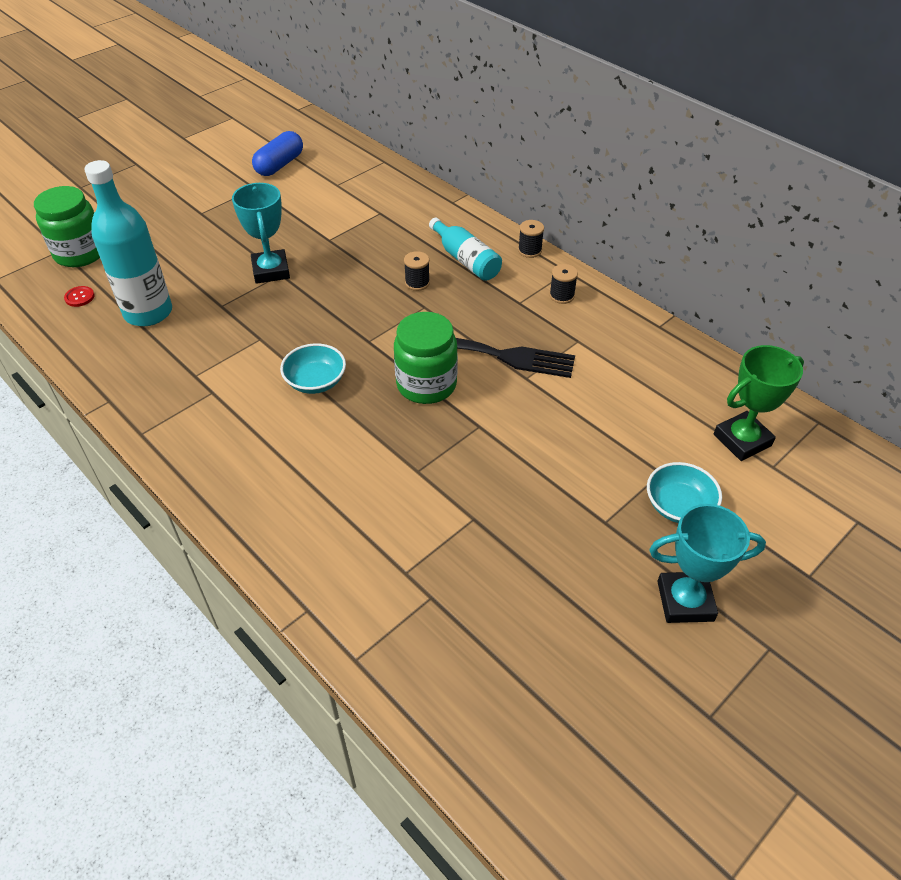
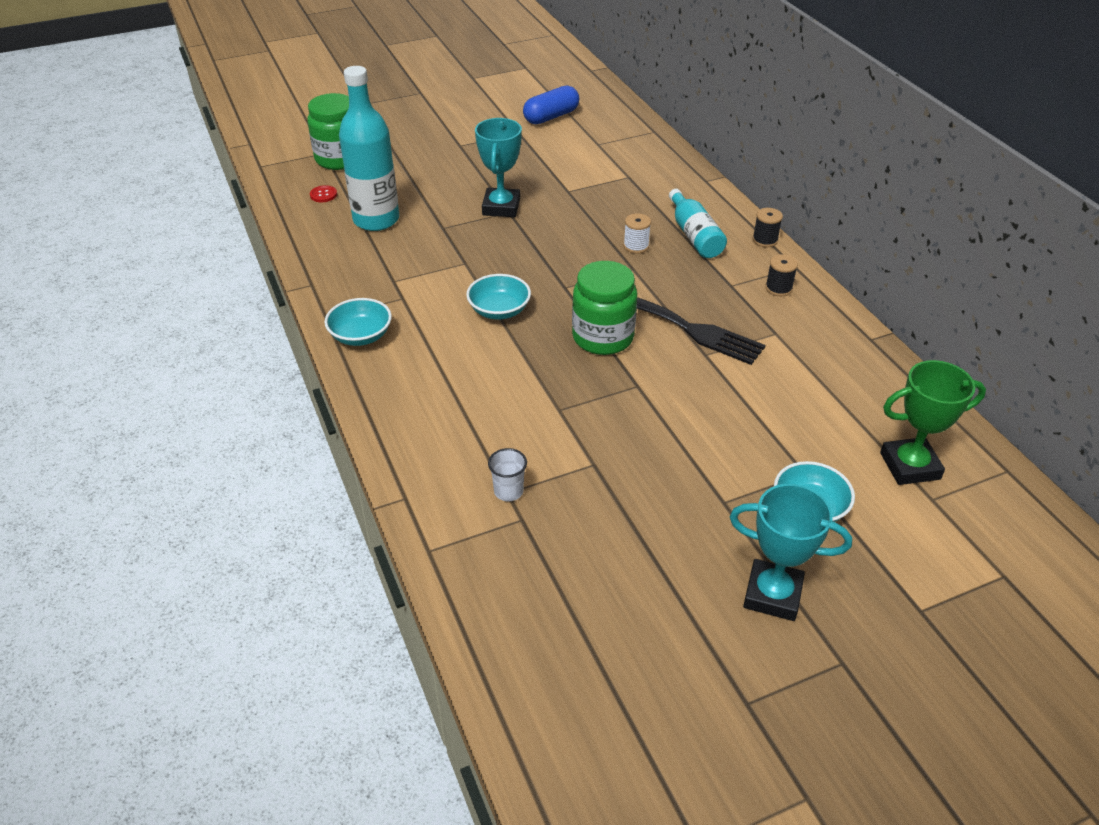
camera: 20 degrees right, 5 degrees down
(186, 445) = (361, 336): none -> turquoise bowl
(406, 571) = (508, 491): none -> white cup
(417, 283) = (636, 246): black spool -> white spool

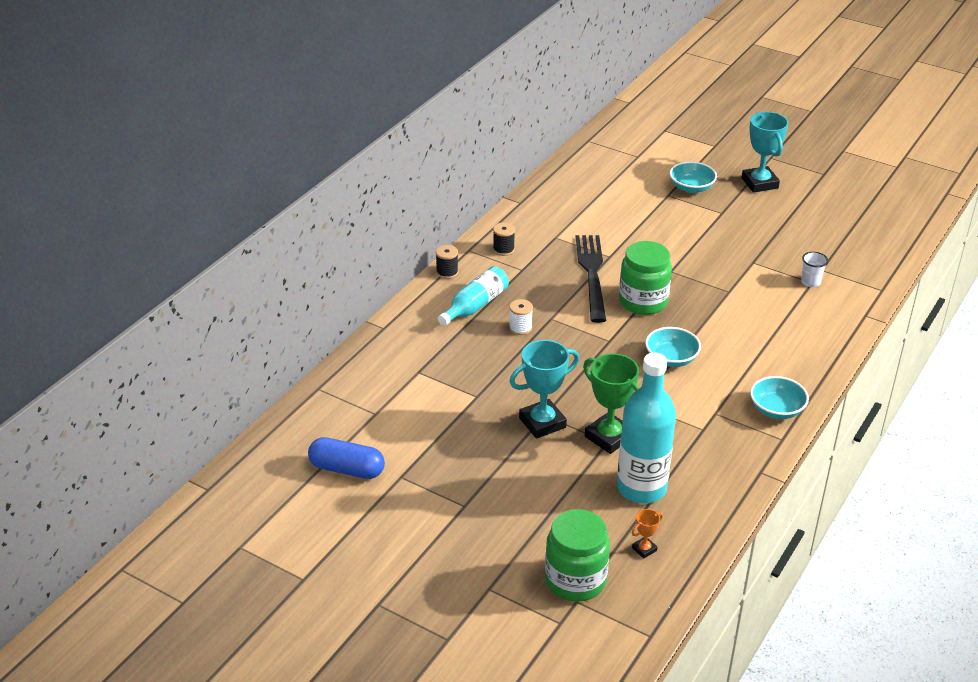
camera: 125 degrees left, 5 degrees down
(323, 195) = (644, 549): red button -> orange trophy
(910, 466) = (621, 167): green trophy -> green trophy (609, 437)

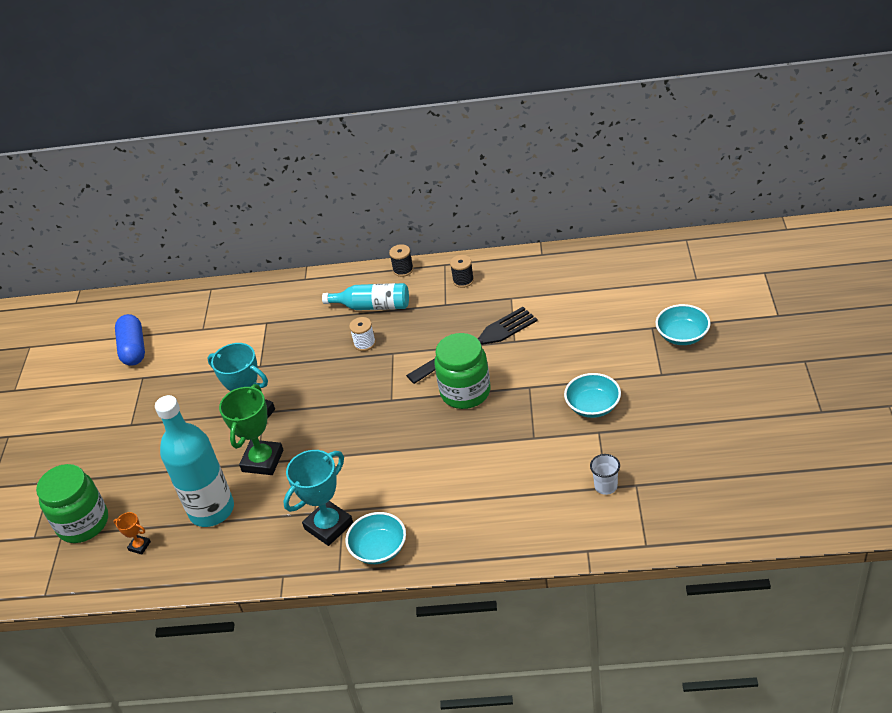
camera: 65 degrees right, 5 degrees up
(671, 358) = (397, 448): turquoise bowl -> turquoise bowl (593, 406)
(759, 183) = (745, 375): turquoise trophy -> turquoise trophy (328, 526)

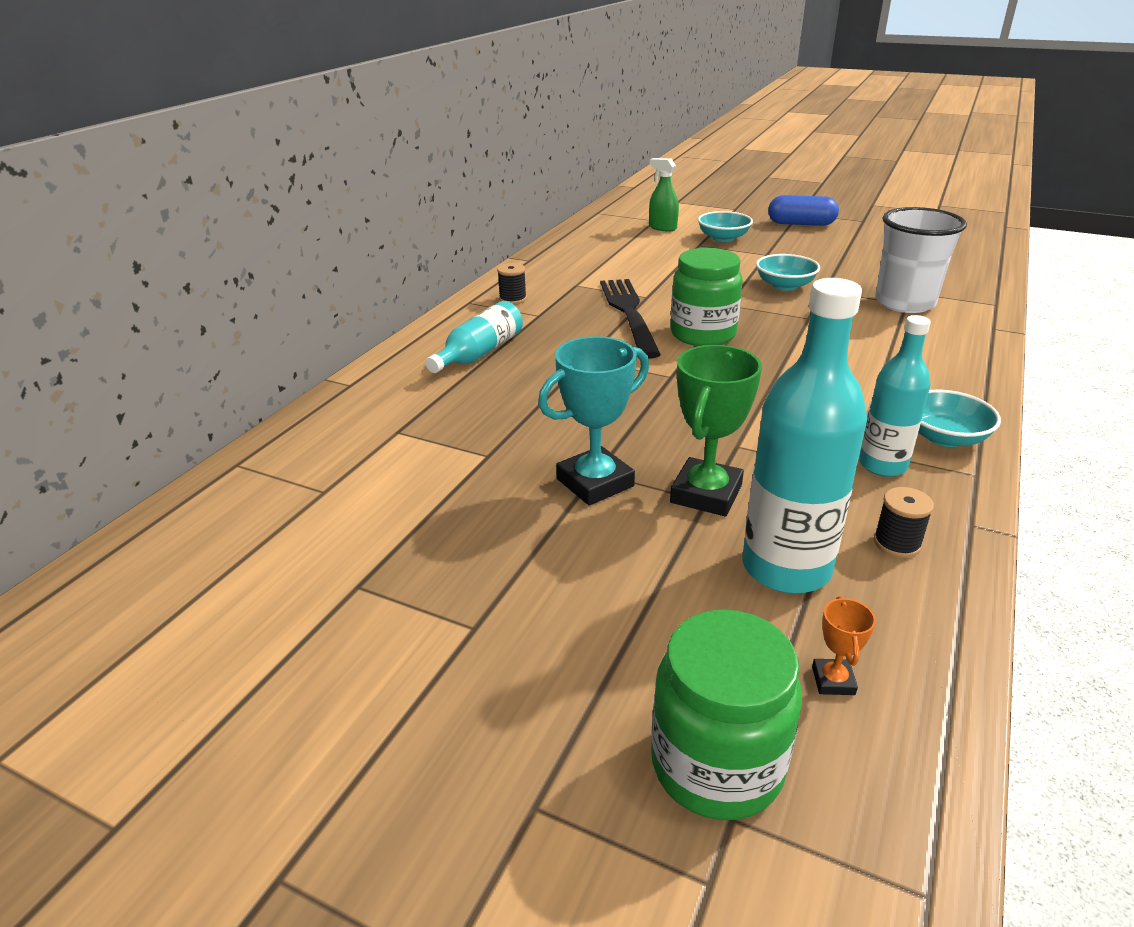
camera: 70 degrees left, 10 degrees down
(134, 349) = (260, 582): blue capsule -> blue capsule (801, 224)
(139, 546) = (833, 681): orange trophy -> orange trophy turned 45 degrees counterclockwise
(262, 461) = (706, 494): green trophy -> green trophy turned 75 degrees clockwise
(328, 526) = (882, 465): turquoise trophy -> turquoise bottle
(364, 343) = (544, 371): white spool -> none
(403, 270) = (440, 324): black spool -> black spool (897, 543)
(605, 486) = (904, 303): white cup -> white cup, size x2.31
(679, 291) = (662, 227): none -> green spray bottle

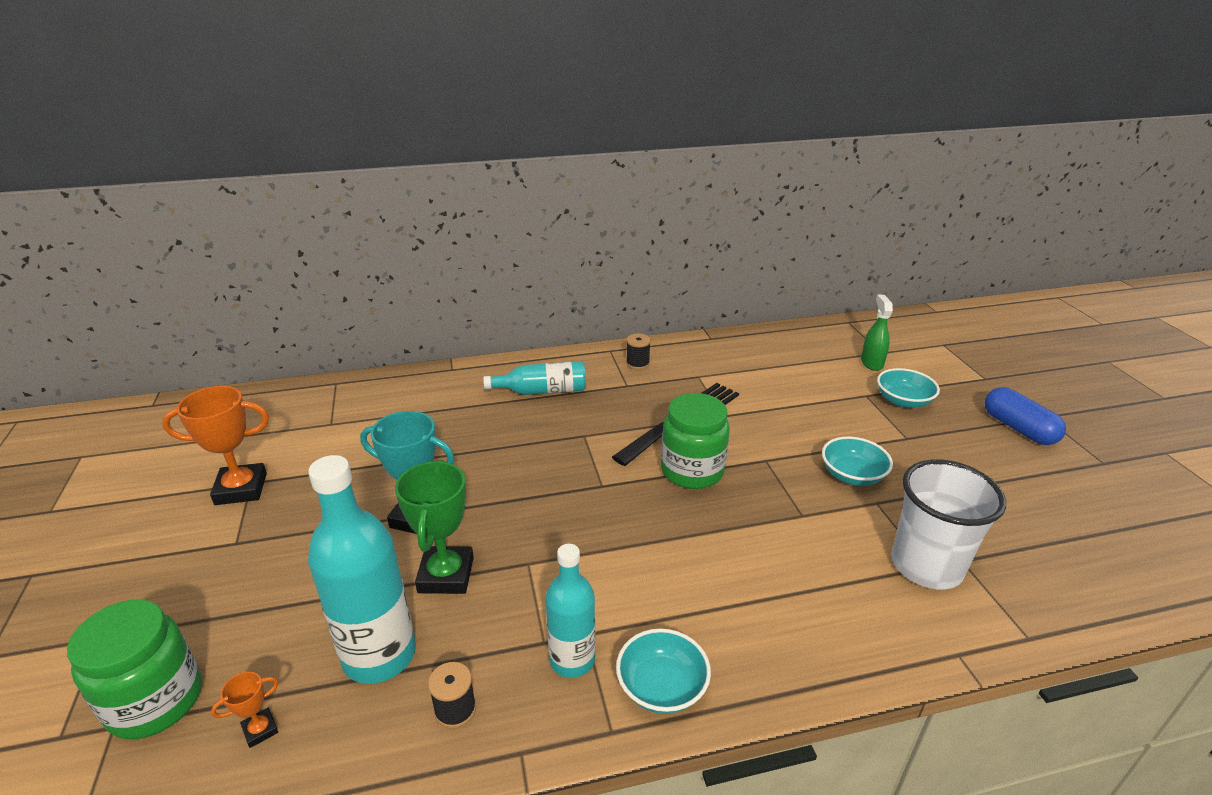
camera: 50 degrees right, 0 degrees up
(360, 597) = (241, 489): none -> orange trophy
(706, 494) = (446, 575): green trophy -> green trophy turned 75 degrees counterclockwise

